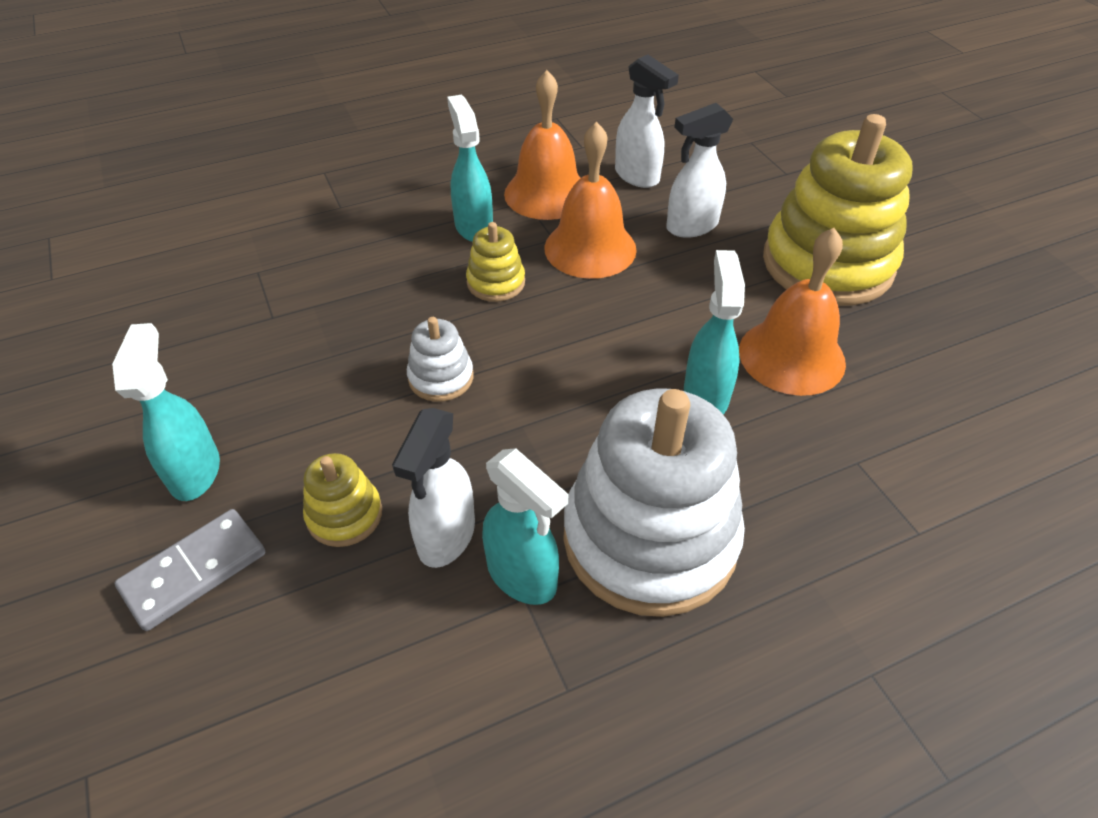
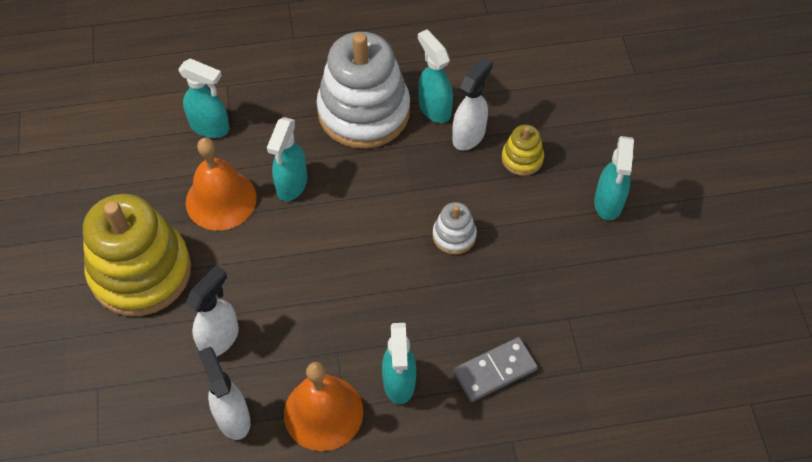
camera: 165 degrees left, 10 degrees up
(194, 571) = (601, 146): grey domino -> grey domino (495, 371)
(496, 282) = (397, 313): yellow stacking toy -> none
(590, 248) = (312, 332): orange bell -> none
(691, 226) = (220, 338): white spray bottle -> white spray bottle turned 45 degrees counterclockwise
(887, 452) = (210, 127): none -> turquoise spray bottle

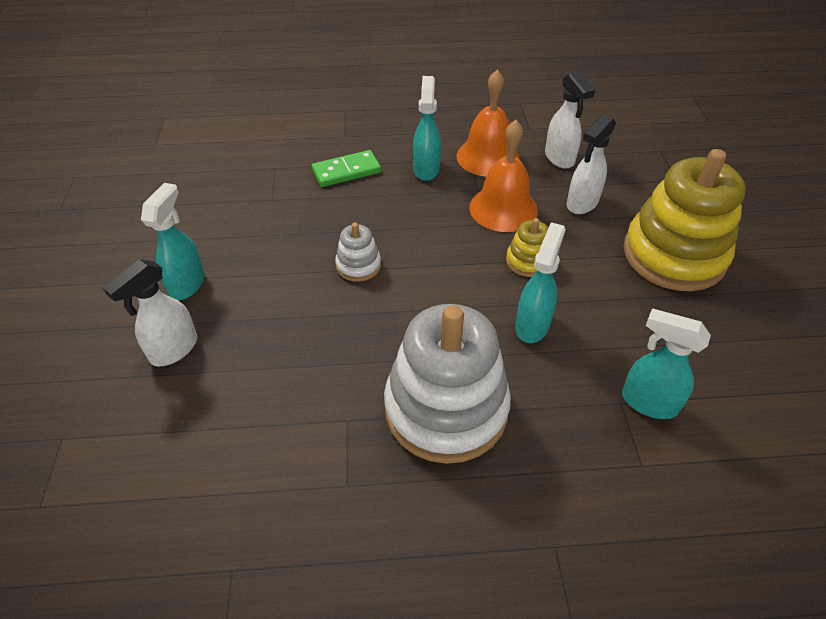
camera: 175 degrees left, 10 degrees down
(221, 200) = (610, 315): orange bell -> orange bell (503, 208)
(434, 108) = (352, 407): turquoise spray bottle -> none
(469, 135) = (315, 367): white spray bottle -> white spray bottle (173, 350)
(495, 371) = (346, 171): grey domino -> green domino
(522, 158) = (261, 335): yellow stacking toy -> yellow stacking toy (528, 261)

